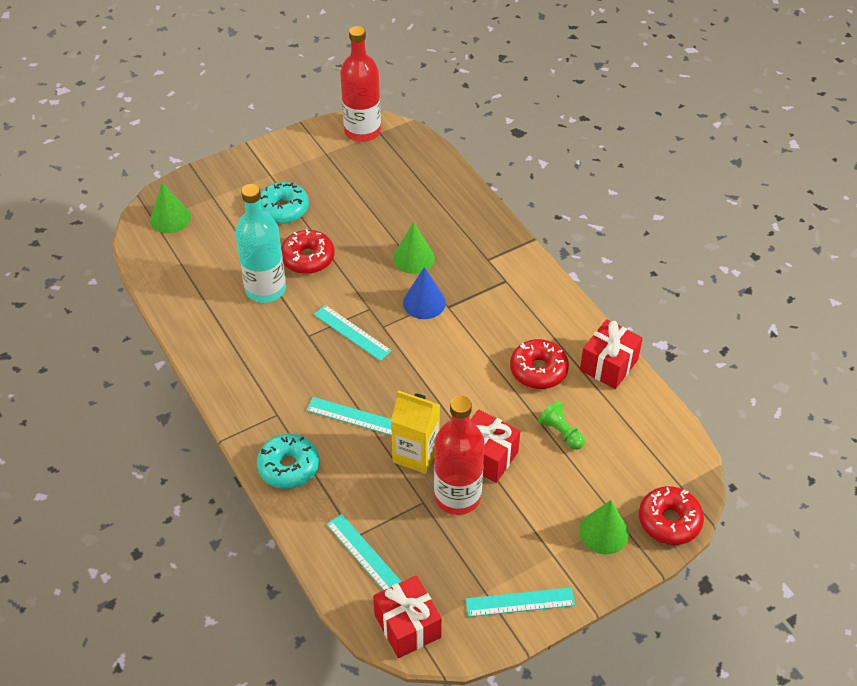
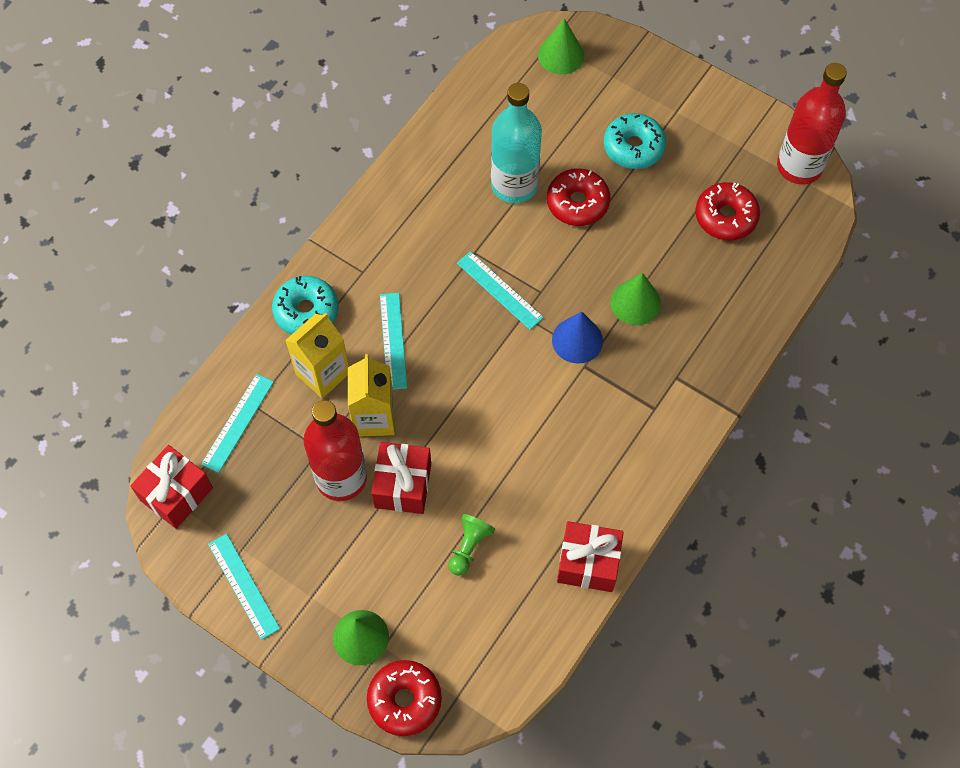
camera: 65 degrees right, 15 degrees up
(352, 332) = (499, 290): turquoise ruler -> turquoise ruler turned 60 degrees counterclockwise
(354, 476) = (322, 373): none -> yellow carton
(538, 370) = (543, 492): red donut -> red donut (725, 217)

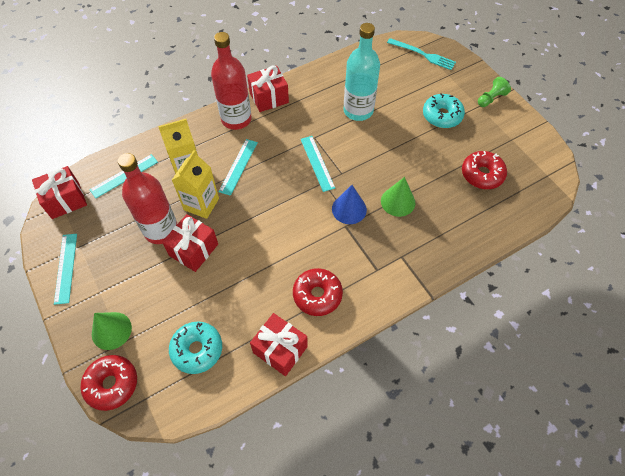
camera: 25 degrees right, 5 degrees down
(306, 311) = (200, 132): turquoise donut -> turquoise donut (197, 350)
(375, 215) = (269, 98): none -> red gift
(469, 547) = (211, 304): green pawn -> green pawn (491, 98)
(561, 55) = (423, 55): green cone -> turquoise fork
(577, 203) = (391, 133): red donut -> red donut (317, 295)
(799, 166) = (545, 163): red bottle -> red bottle (236, 119)

